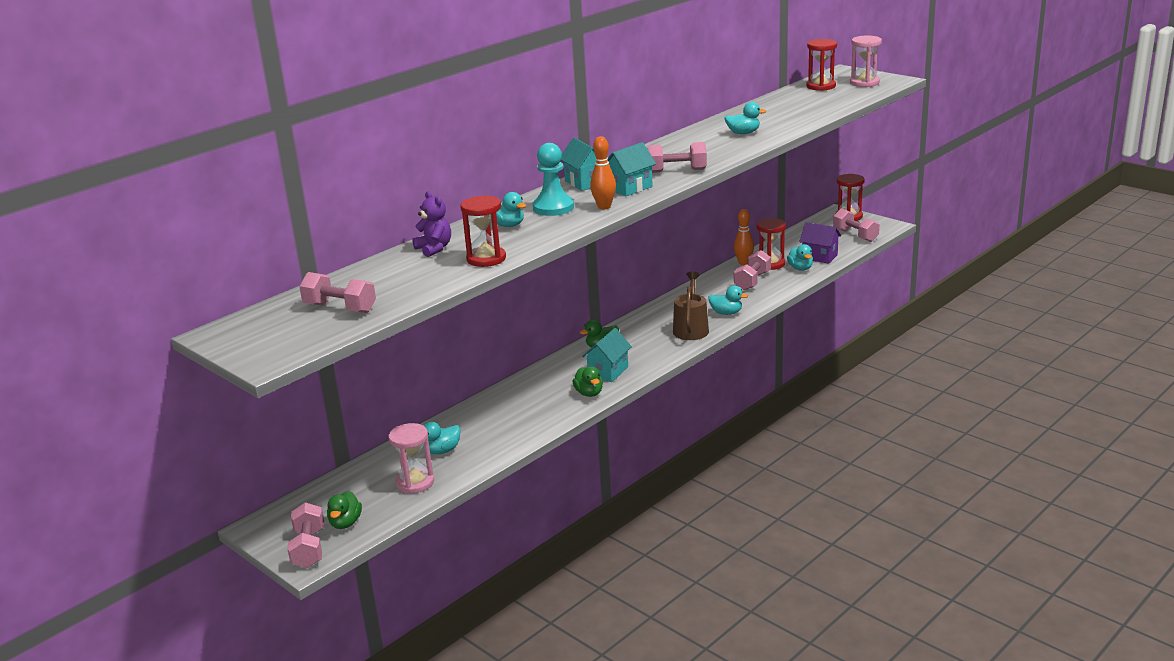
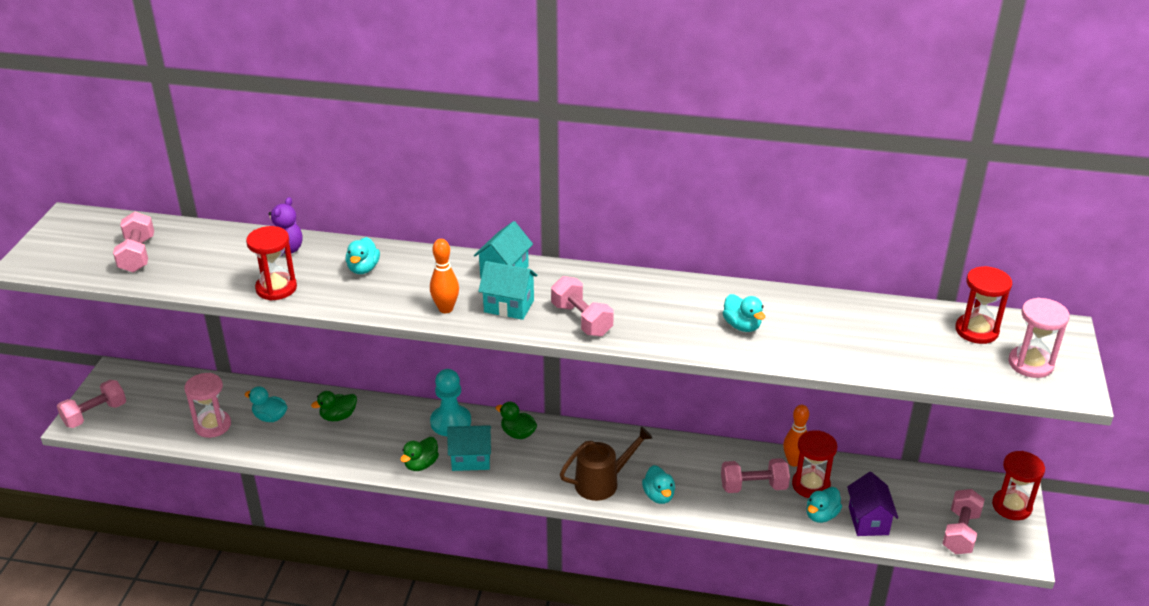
camera: 55 degrees right, 10 degrees up
(345, 523) = (137, 416): green duck -> green duck (338, 416)
(553, 208) = (424, 278): turquoise pawn -> turquoise pawn (450, 422)

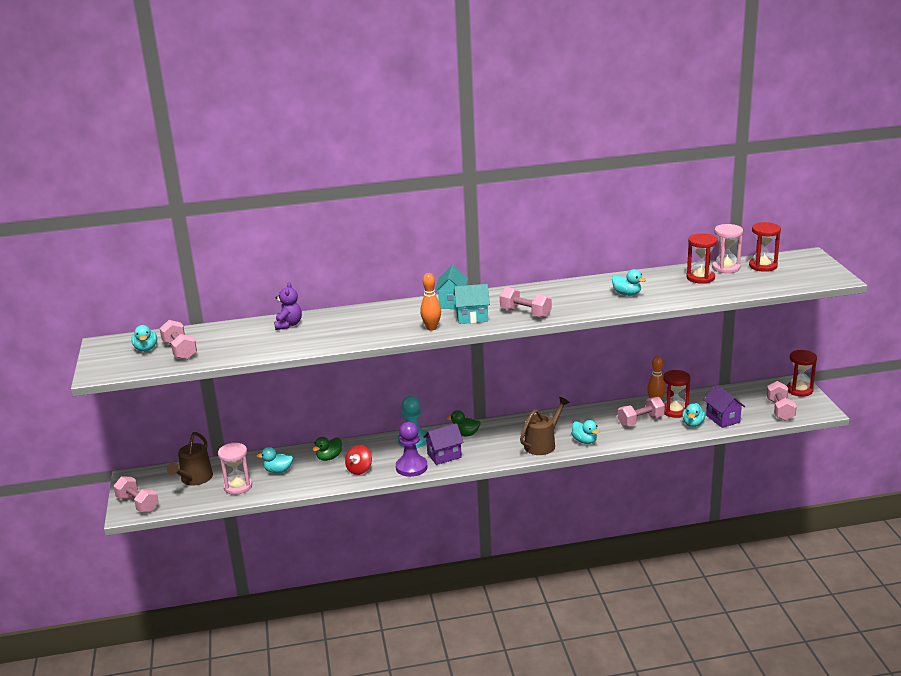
camera: 20 degrees left, 10 degrees down
(95, 414) = (138, 504): pink dumbbell -> pink dumbbell turned 75 degrees counterclockwise
(175, 398) = (194, 479): none -> brown watering can
(276, 288) = (303, 344): red hourglass -> red hourglass (700, 278)
(360, 447) = (359, 469): none -> red spinning top
(363, 268) = (354, 321): turquoise duck -> turquoise duck (146, 349)
(421, 464) = (411, 467): green duck -> purple pawn
(471, 459) = (444, 455): turquoise house -> purple house
(1030, 364) = (805, 273): pink hourglass -> pink hourglass (726, 268)

